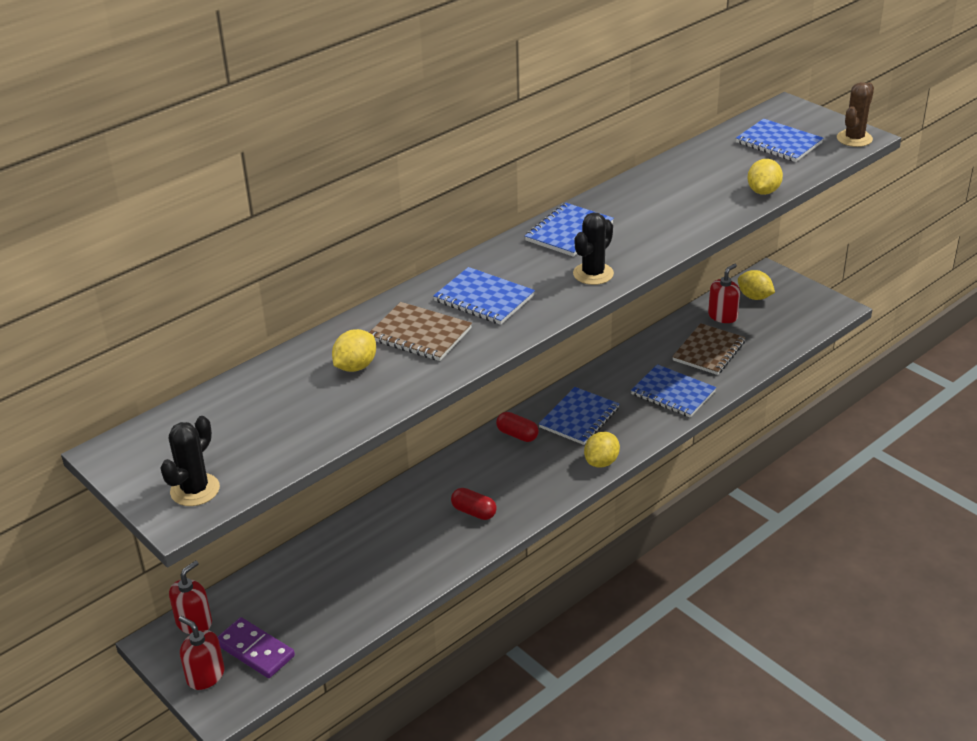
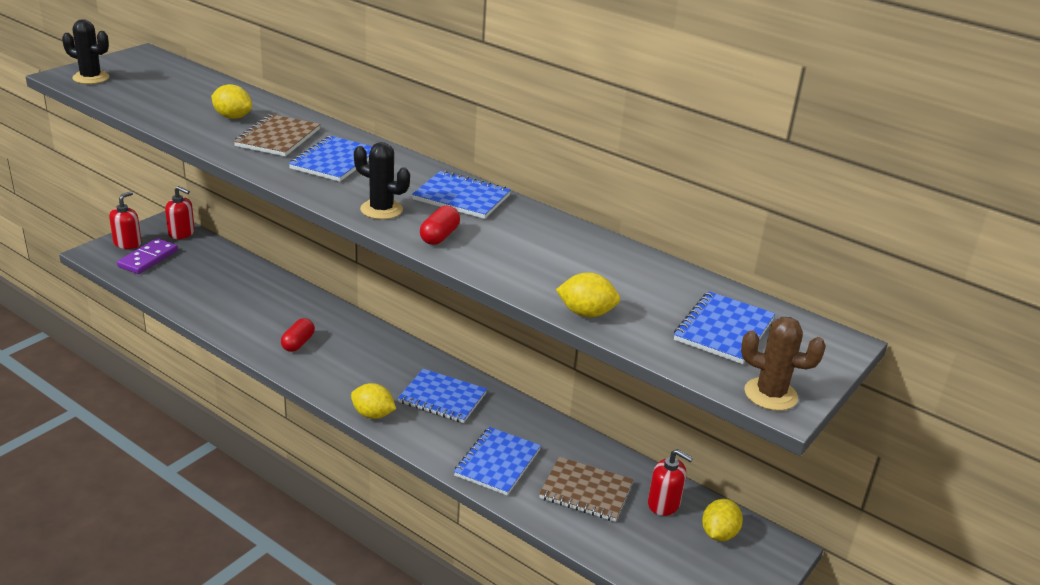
camera: 75 degrees right, 5 degrees down
(517, 435) = (410, 361): red capsule -> red capsule (439, 236)

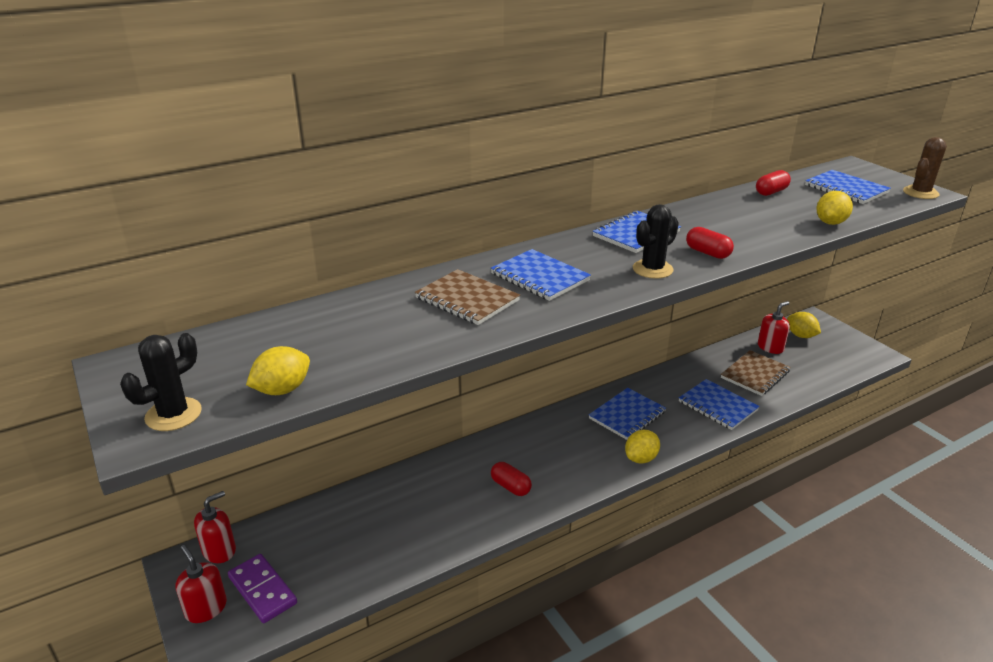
camera: 65 degrees left, 0 degrees up
(233, 117) = (393, 319): yellow lemon -> yellow lemon (282, 390)
(658, 274) = (771, 192): none -> red capsule

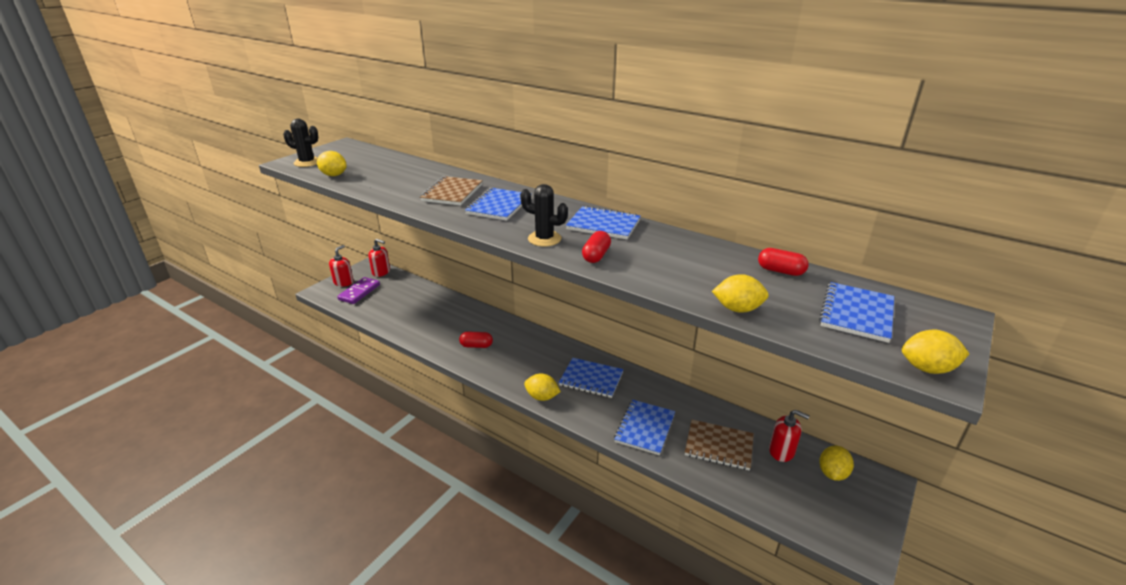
camera: 65 degrees right, 0 degrees up
(510, 486) = (476, 346): red capsule -> red capsule turned 75 degrees clockwise
(920, 193) = (927, 368): brown cactus -> yellow lemon

